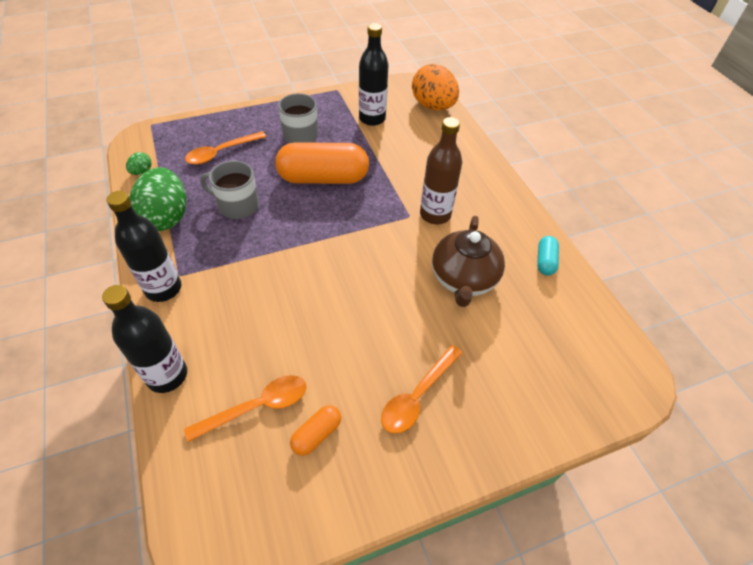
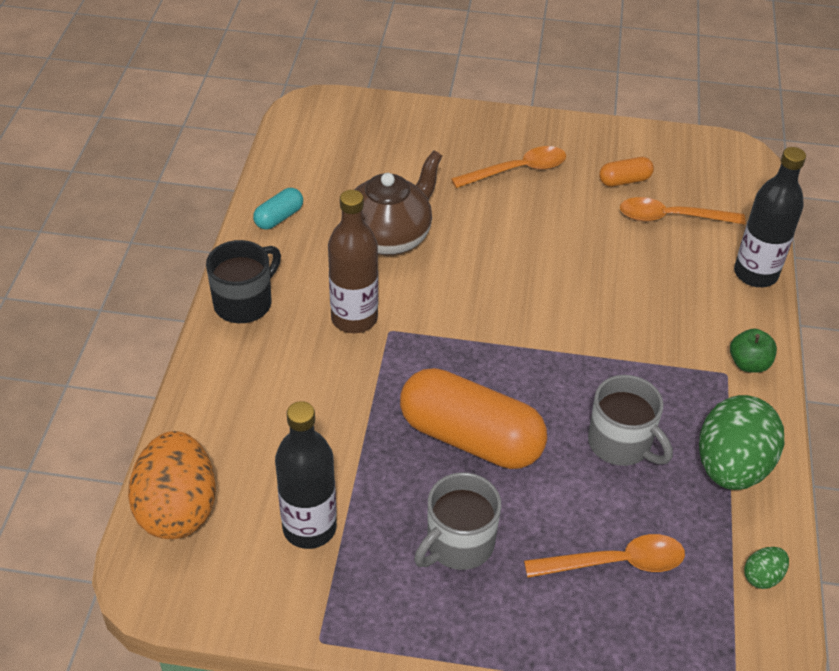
camera: 150 degrees left, 5 degrees down
(163, 288) = (748, 364): black bottle -> green apple
(503, 198) = (244, 303): none -> black mug

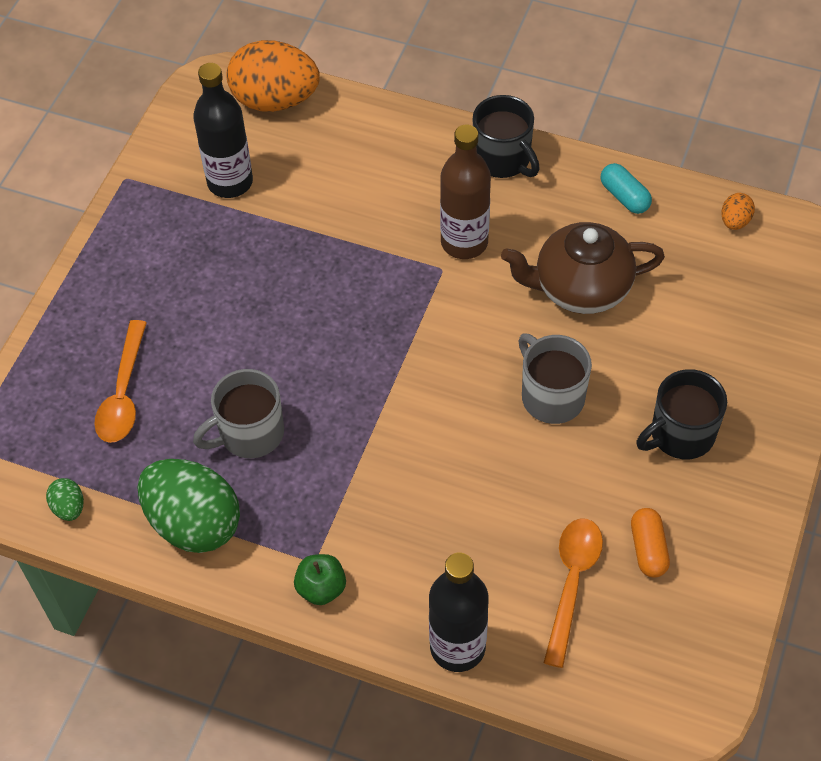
camera: 105 degrees right, 10 degrees up
(295, 152) = (734, 221): none -> orange egg
(389, 237) = (580, 288): brown teapot -> brown teapot turned 120 degrees clockwise
(458, 544) = (181, 281): grey mug -> grey mug (551, 396)
(471, 438) = (291, 311): orange capsule -> none
(517, 170) = (680, 434): orange spoon -> black mug

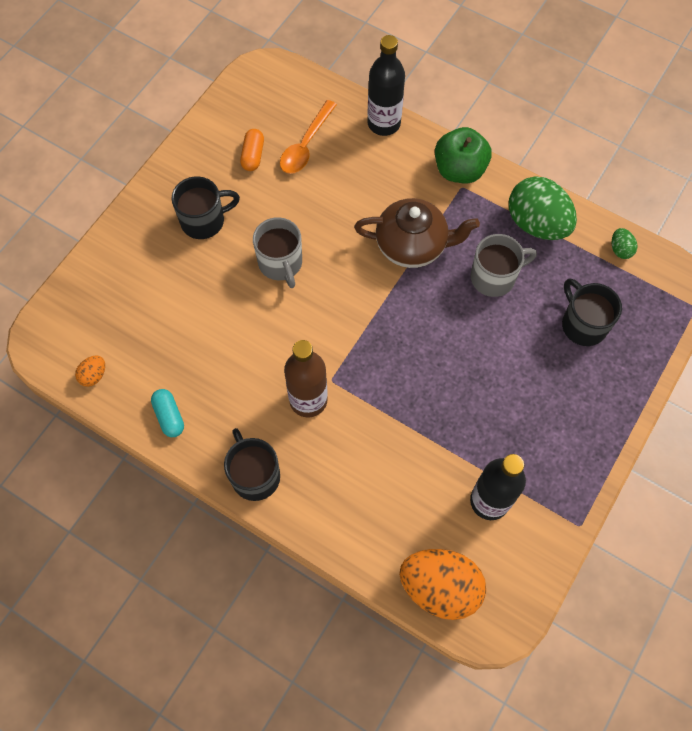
camera: 170 degrees left, 10 degrees up
(123, 394) = (583, 324): orange spoon -> black mug
(321, 588) = (459, 170): green apple -> green apple, size x1.72
(580, 288) = (232, 342): brown teapot -> brown teapot (412, 245)

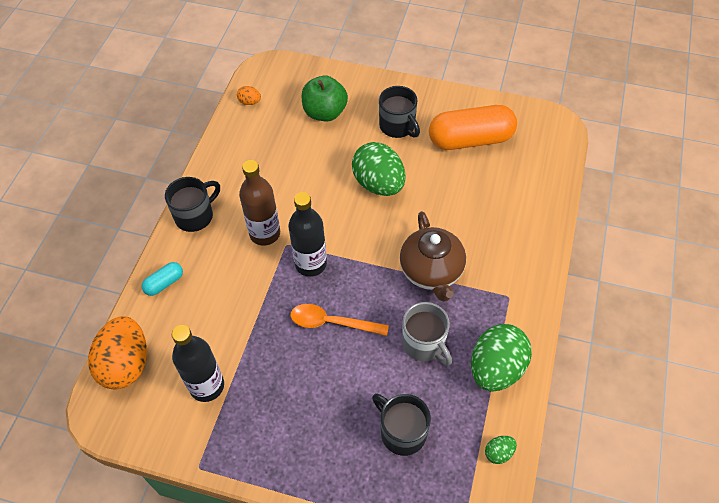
camera: 75 degrees right, 10 degrees down
(169, 416) = (229, 152): turquoise capsule -> turquoise capsule (164, 283)
(253, 155) = (470, 139): orange capsule -> orange capsule, size x2.22
(280, 263) = (378, 184): grey mug -> green egg
(305, 145) = (497, 171): orange spoon -> orange spoon (331, 322)
(384, 123) = (547, 220): black bottle -> black bottle (311, 264)
(459, 170) = (526, 290): green apple -> green apple (325, 112)
(583, 324) = (402, 432): black mug -> black mug turned 90 degrees counterclockwise

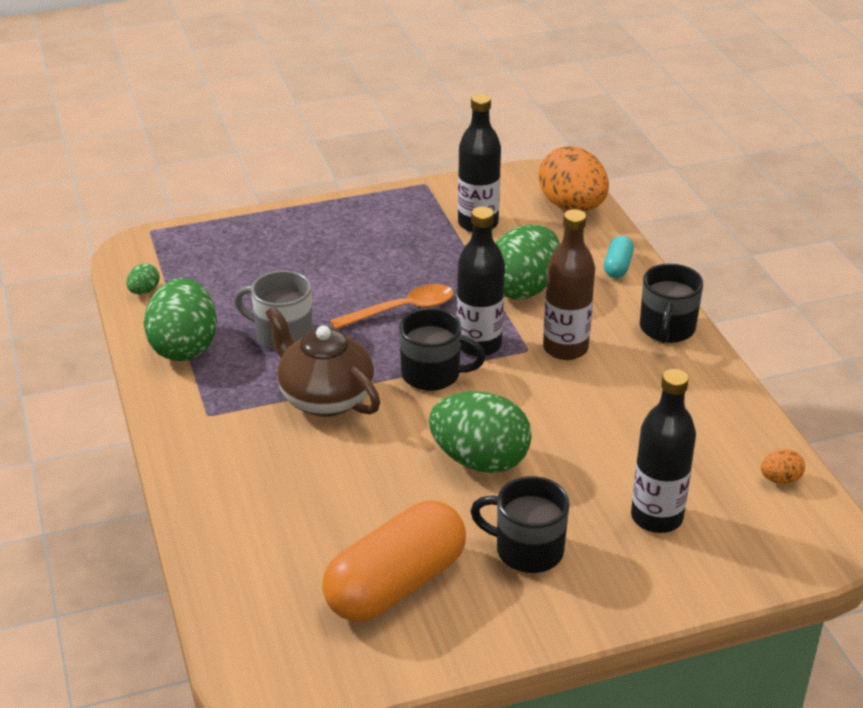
camera: 145 degrees right, 20 degrees down
(241, 297) = (523, 289): none -> green egg
(325, 112) = (656, 517): green apple -> black bottle
(402, 432) = (255, 268): black mug -> black mug (433, 375)

